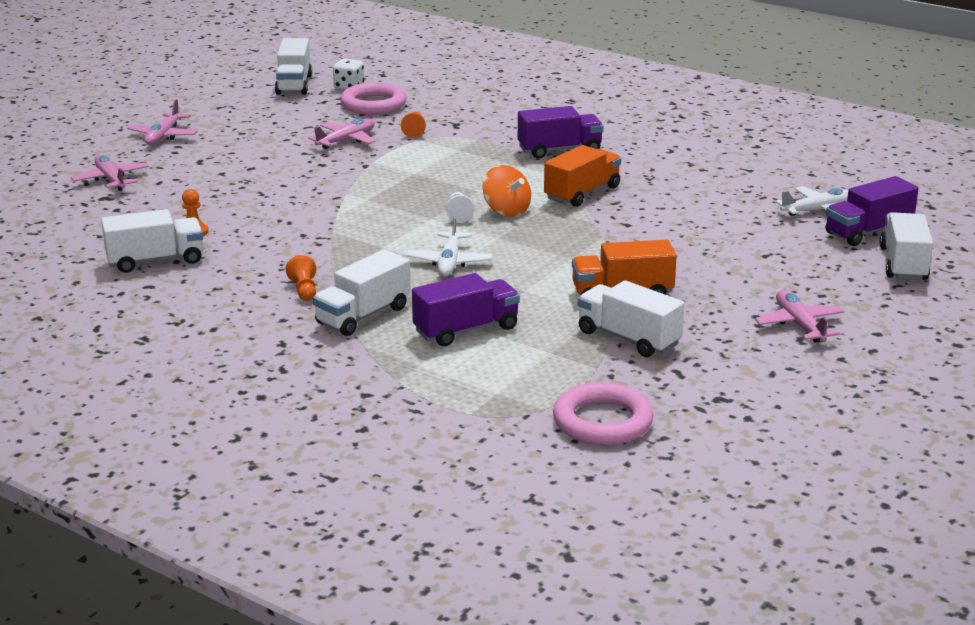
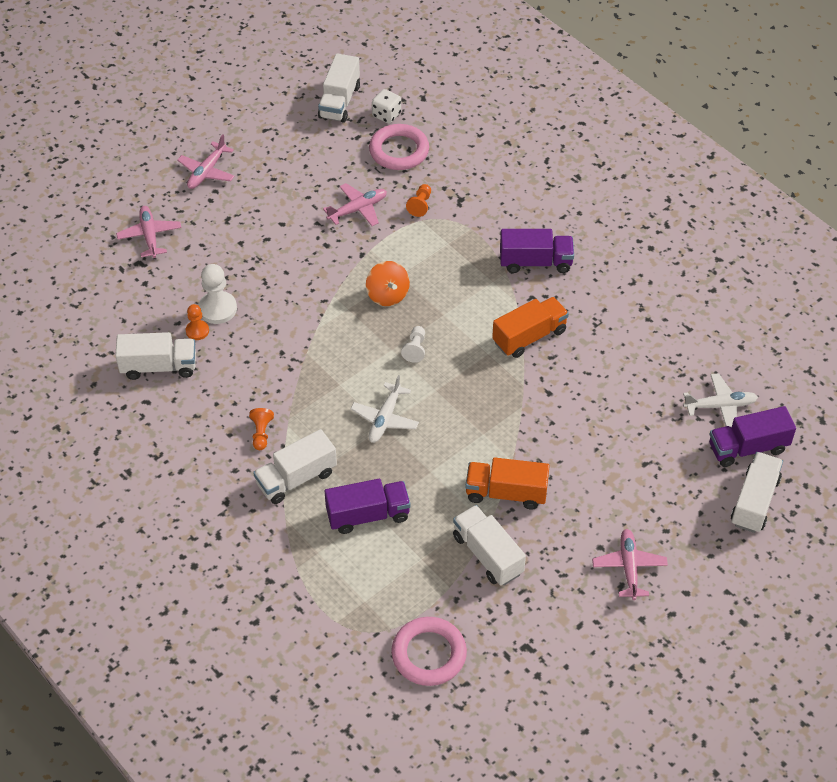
camera: 15 degrees right, 25 degrees up
(212, 216) = (217, 309): none -> white pawn
(506, 211) = (456, 351): orange spinning top -> orange spinning top (387, 295)

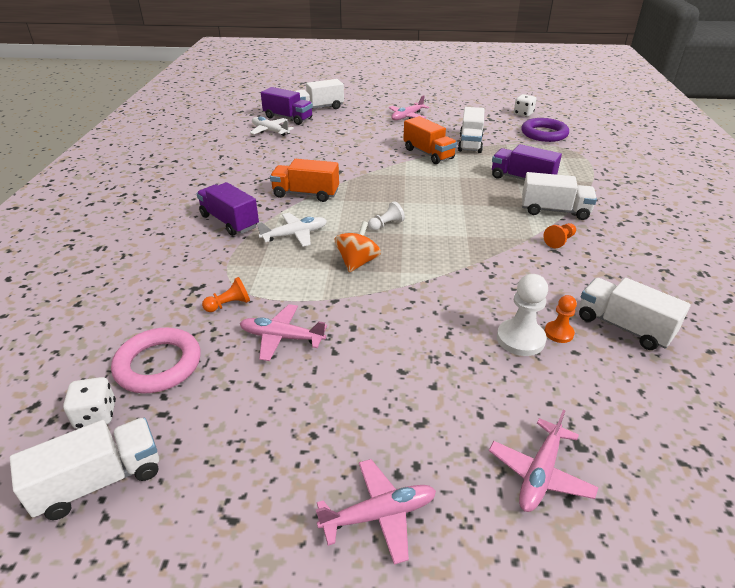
camera: 135 degrees left, 15 degrees down
(385, 419) = (457, 206): white plane -> white plane (295, 235)
(429, 654) = (544, 134): pink ring -> purple ring
(503, 702) = (523, 114): none -> white dice

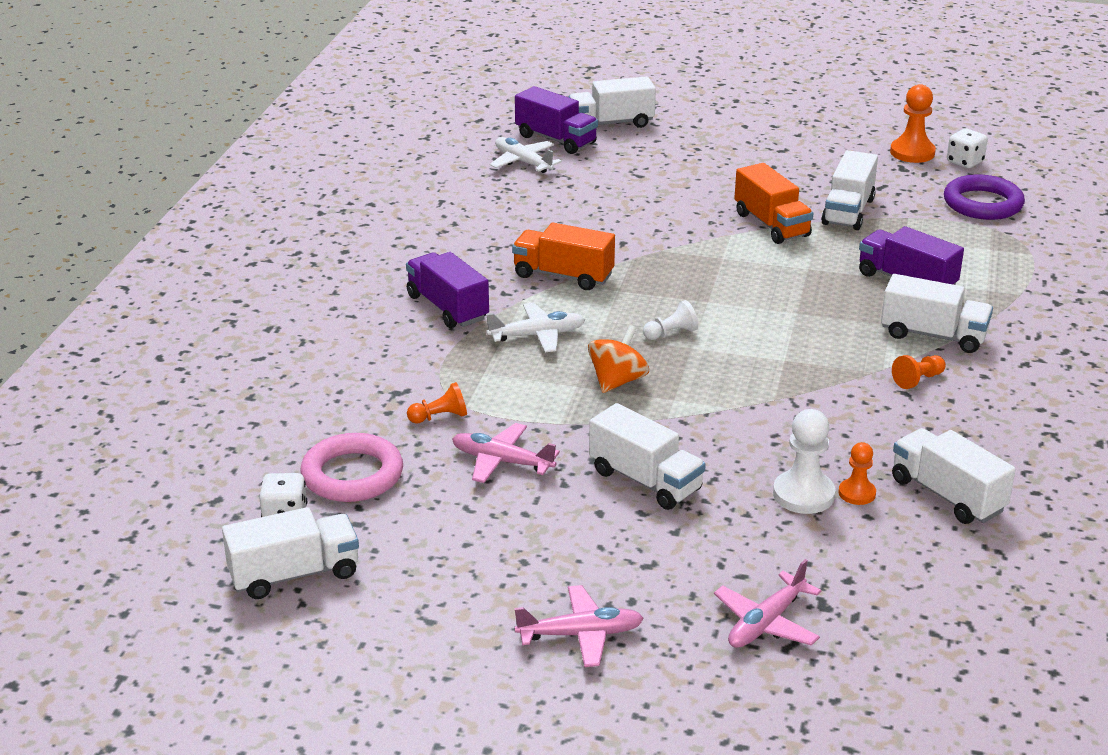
camera: 10 degrees right, 5 degrees down
(397, 341) = (645, 481): none -> white truck
(407, 117) = (758, 152): pink plane -> none
(492, 111) = (912, 153): none -> orange pawn

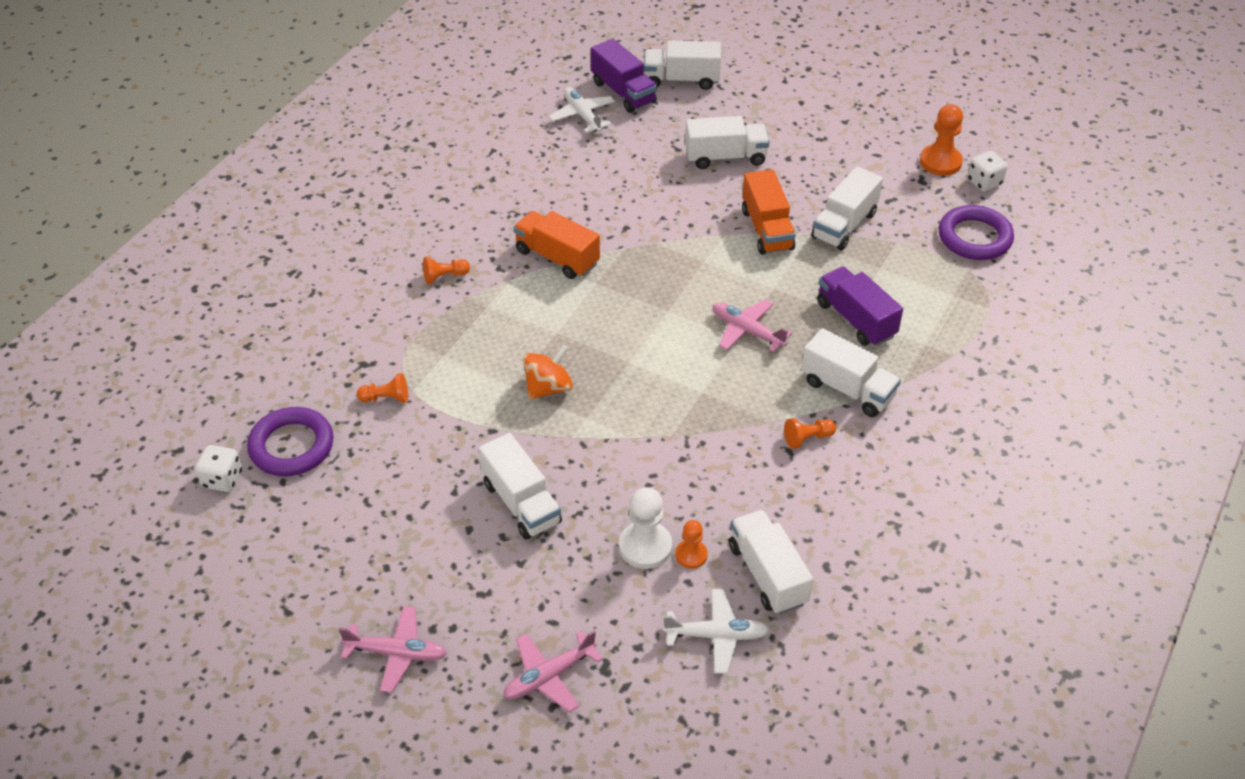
camera: 15 degrees right, 15 degrees up
(294, 574) = (205, 541): white truck -> white truck (725, 157)
(352, 475) = (292, 446): pink ring -> purple ring
(447, 308) = (444, 276): purple truck -> orange pawn
(502, 461) = (415, 457): pink plane -> pink plane (747, 331)
(537, 335) = (505, 322): white plane -> white plane (716, 635)
(671, 333) = (618, 342): white pawn -> none

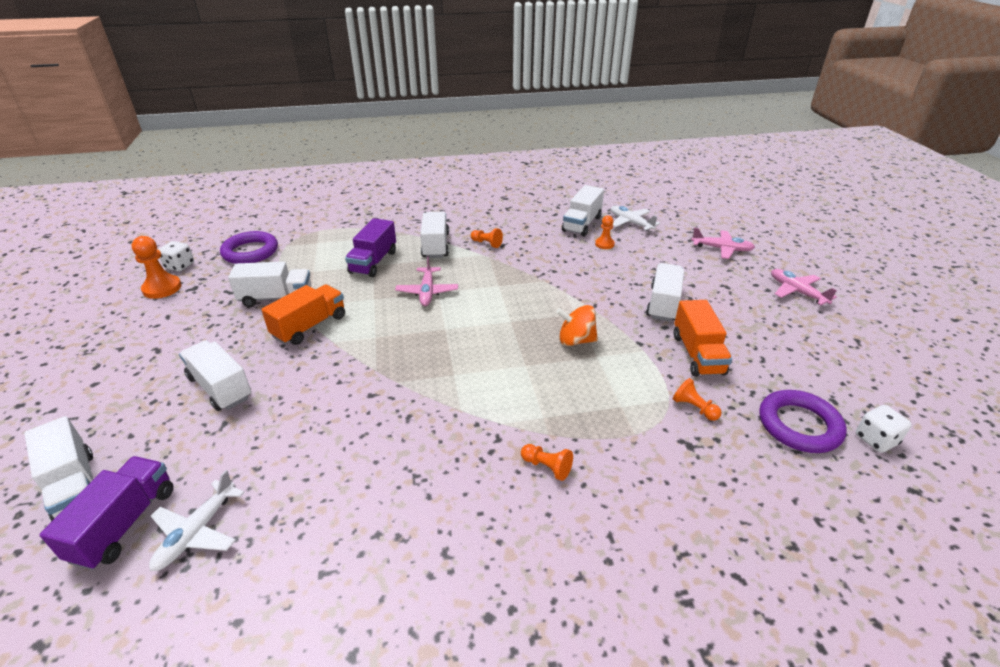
camera: 130 degrees left, 10 degrees down
(557, 257) = (447, 412): orange truck -> orange truck (697, 354)
(645, 546) = (621, 257): white pawn -> none

